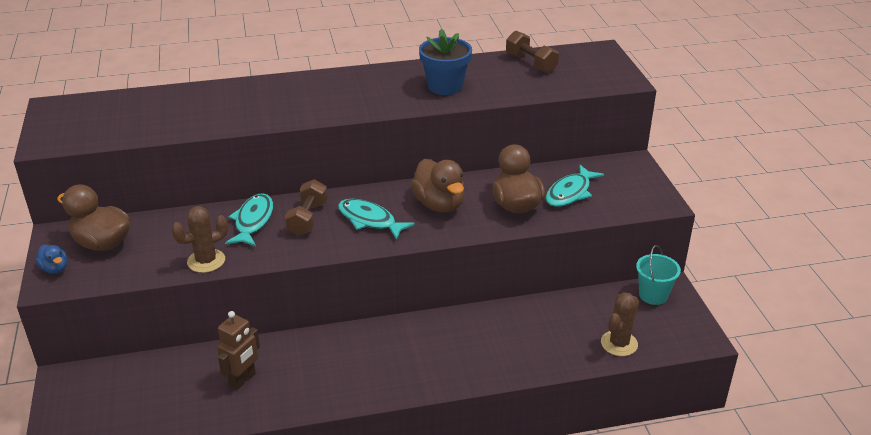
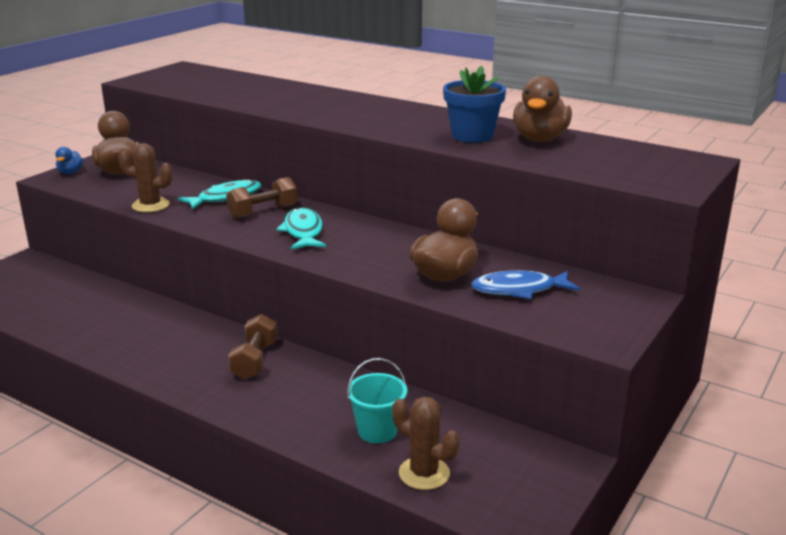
camera: 45 degrees right, 10 degrees down
(243, 379) = (105, 317): brown robot -> none
(439, 204) = (379, 246): brown duck -> brown duck (540, 139)
(531, 63) = (596, 147): brown dumbbell -> brown dumbbell (254, 360)
(570, 193) = (519, 290): turquoise fish -> blue fish
(619, 343) = (424, 473): brown cactus -> brown cactus turned 45 degrees clockwise
(653, 295) = (539, 457): turquoise bucket -> turquoise bucket (377, 431)

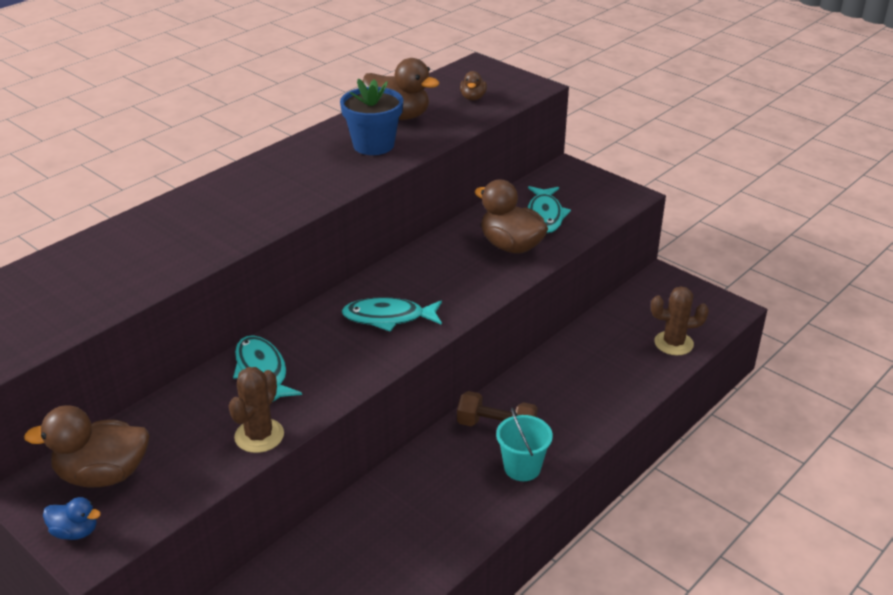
camera: 80 degrees left, 10 degrees up
(263, 211) = (320, 343): brown dumbbell -> none
(377, 431) = (619, 360): turquoise bucket -> turquoise bucket (522, 467)
(424, 473) = (673, 343): brown cactus -> brown cactus turned 45 degrees clockwise
(519, 290) = (545, 216): blue fish -> turquoise fish
(612, 163) = (473, 98): none -> brown duck

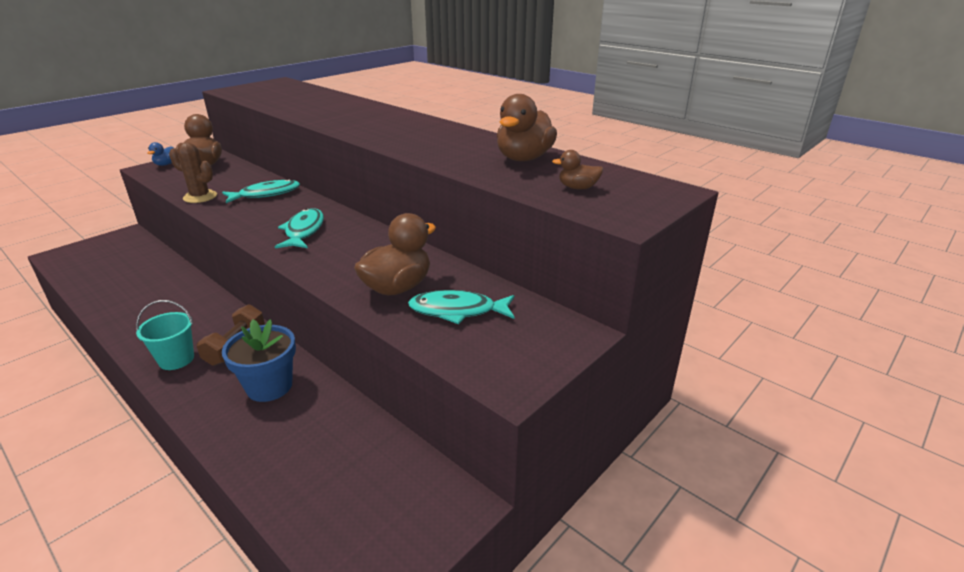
camera: 90 degrees right, 5 degrees down
(373, 145) = (462, 151): blue flower pot -> blue flower pot (269, 386)
(673, 343) = (308, 497): brown cactus -> none

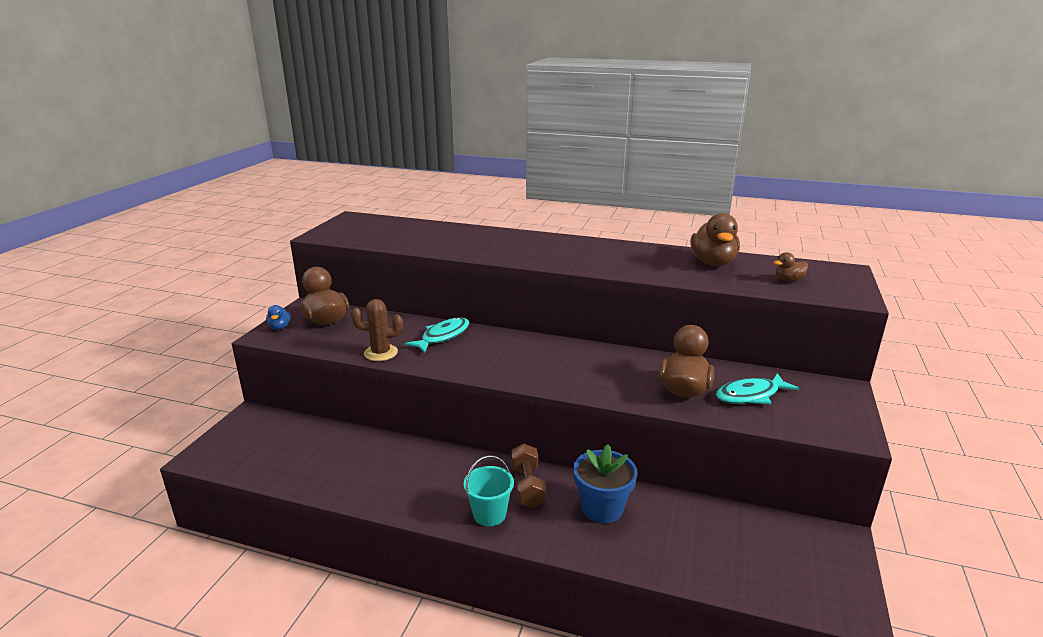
camera: 25 degrees left, 5 degrees down
(304, 231) = (535, 362): turquoise fish -> none

